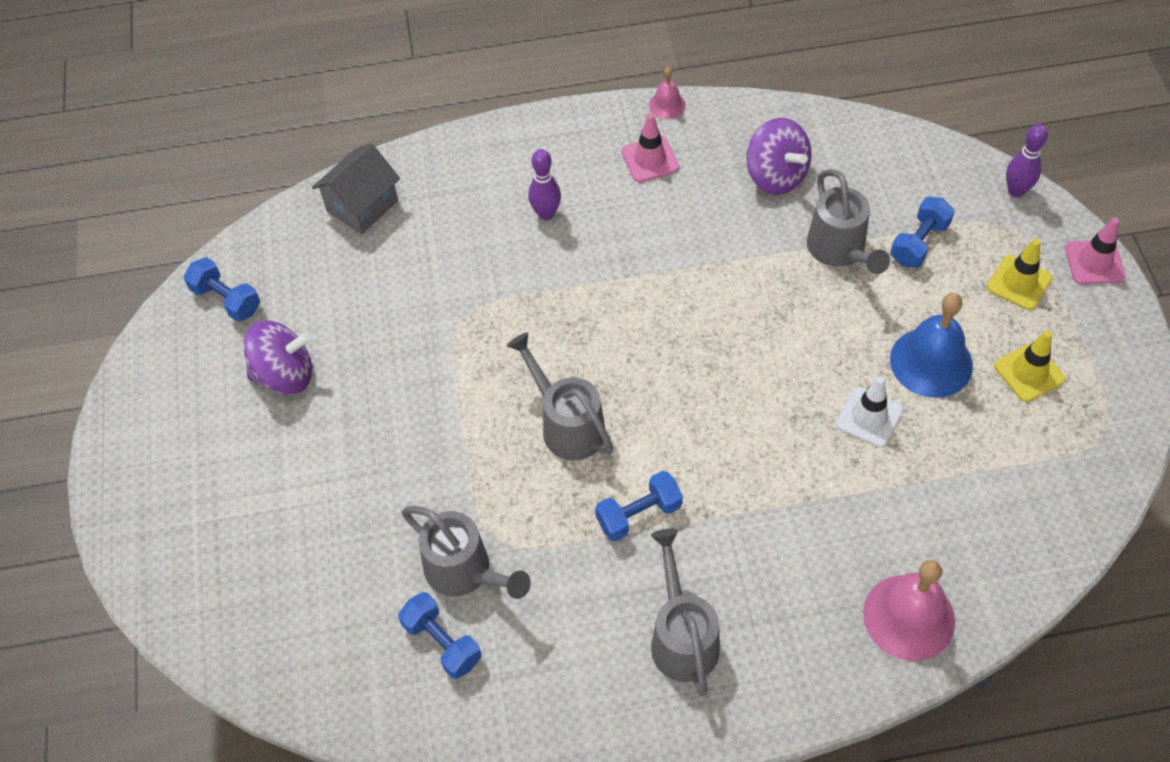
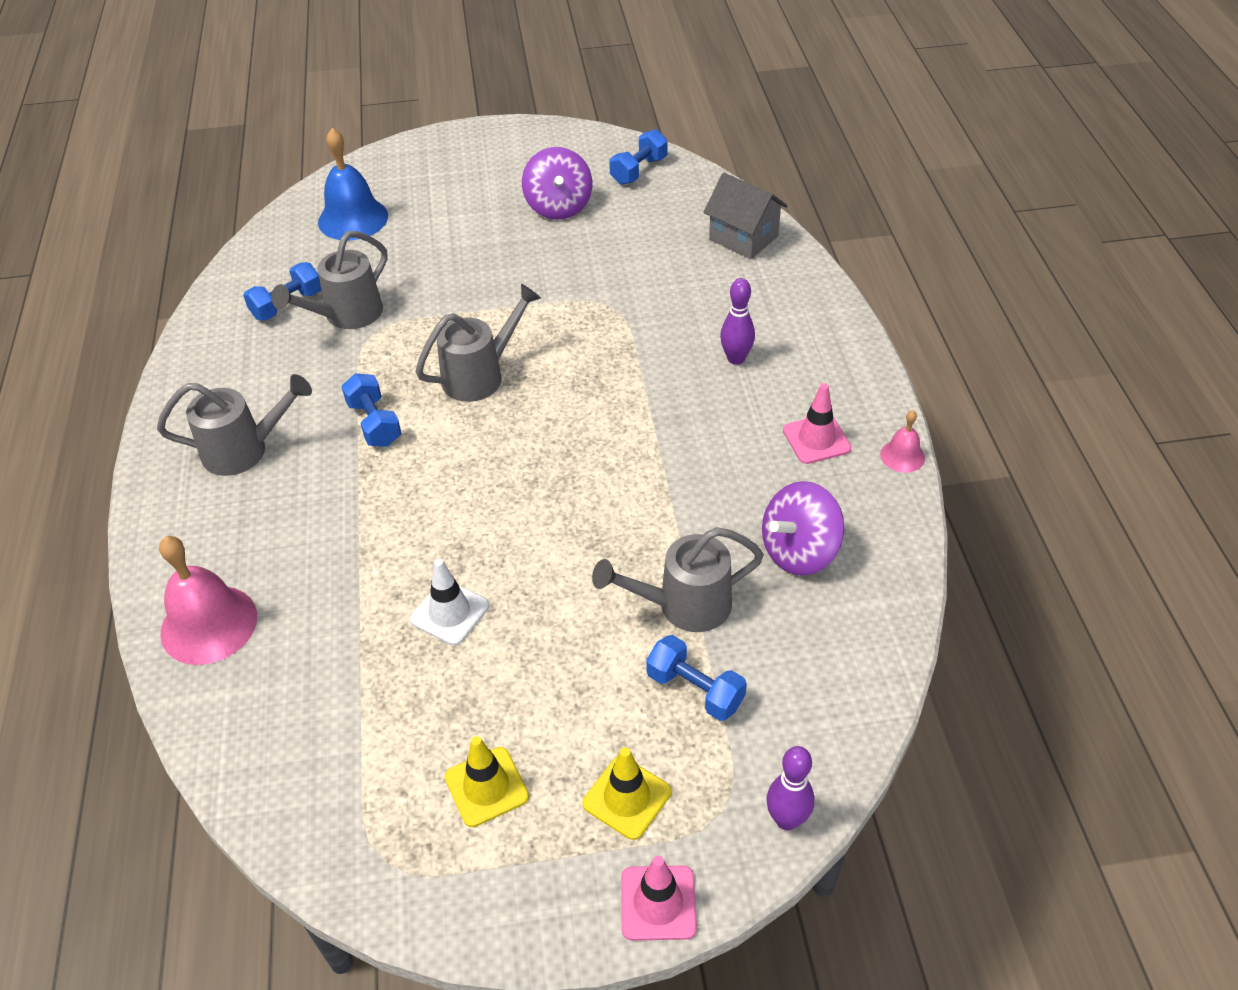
camera: 90 degrees right, 10 degrees down
(931, 362) = (515, 681): blue bell -> blue bell (353, 219)

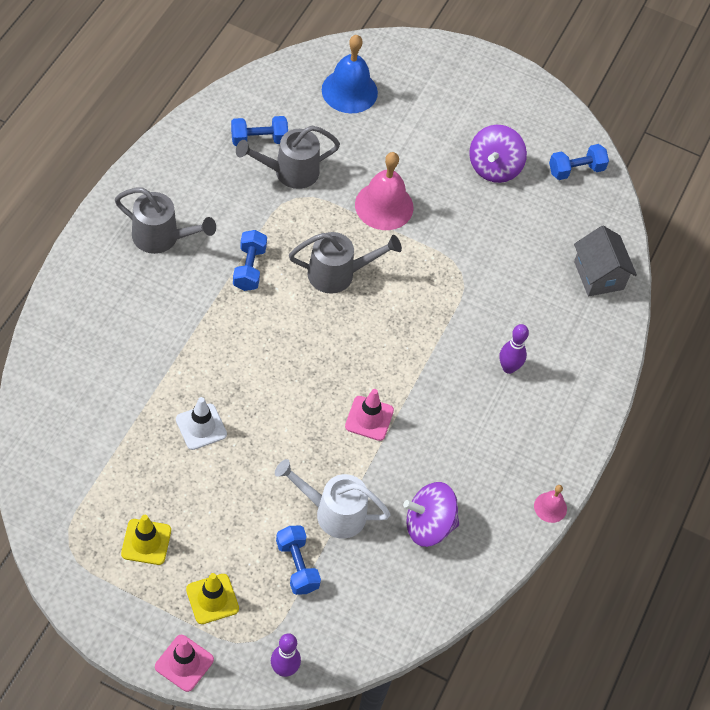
camera: 25 degrees right, 10 degrees up
(209, 624) = (69, 345): pink bell -> pink bell (384, 206)
(683, 605) = (333, 512): grey watering can -> white watering can
(816, 439) = (507, 459): pink traffic cone -> pink traffic cone (369, 418)

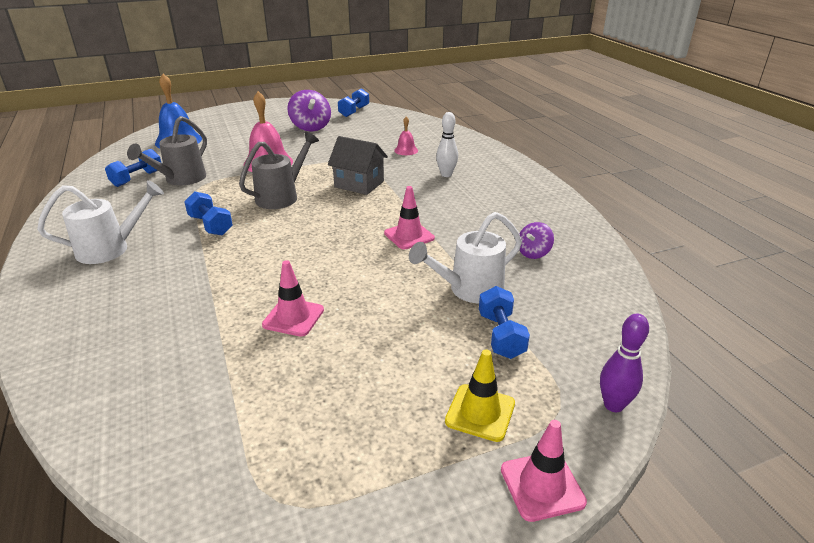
camera: 40 degrees left, 25 degrees down
(146, 542) = (358, 425): yellow traffic cone -> none
(162, 238) = (111, 249): grey watering can -> white watering can
(201, 427) = (293, 317): white traffic cone -> pink traffic cone
(297, 566) = (501, 335): blue dumbbell -> blue dumbbell turned 60 degrees clockwise
(429, 525) = (533, 253): purple spinning top -> purple spinning top, size x0.58
(508, 368) = (446, 174): purple bowling pin -> white bowling pin
(550, 507) = (571, 204): pink bell -> pink bell (406, 150)
(598, 275) = (427, 130): grey house -> grey house (359, 184)

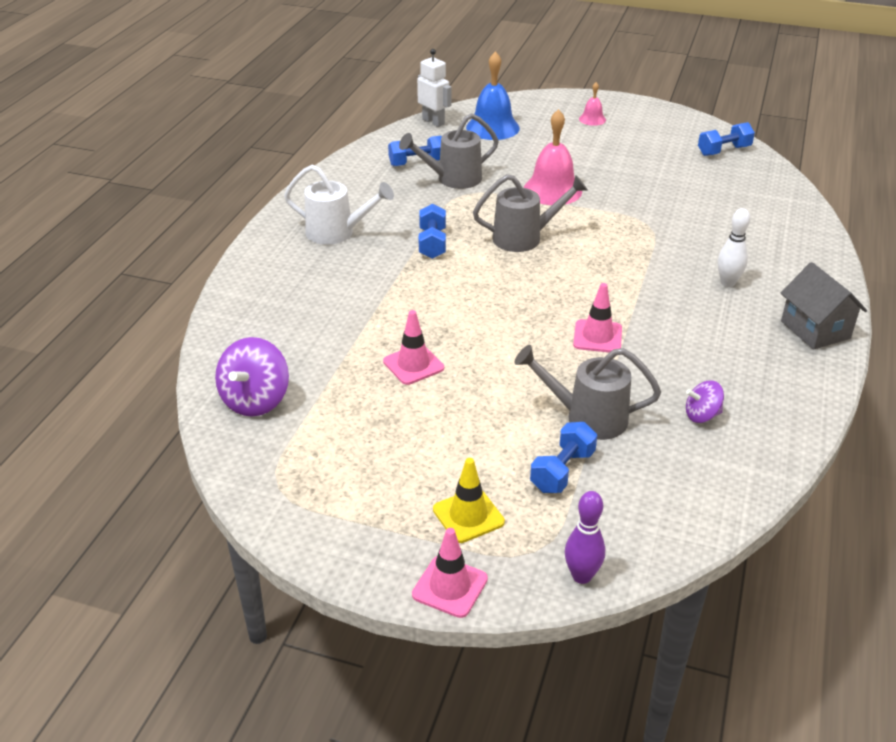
camera: 40 degrees right, 5 degrees up
(123, 150) = (433, 122): none -> white robot
(311, 127) = (647, 157): purple spinning top -> purple spinning top (255, 400)
(359, 184) = (616, 255): grey house -> grey house (815, 330)
(406, 150) = (720, 231): pink bell -> pink bell (592, 119)
(469, 290) = (587, 418): white watering can -> grey watering can

